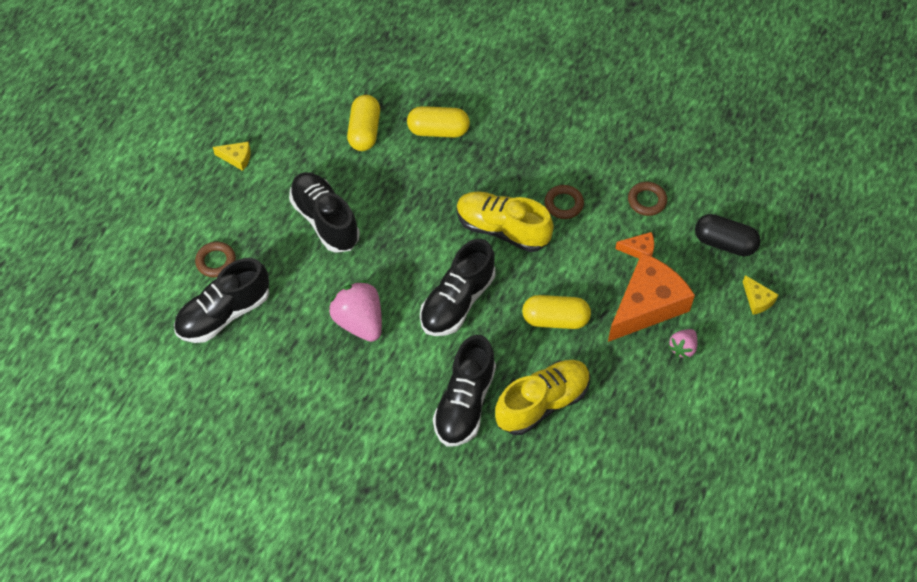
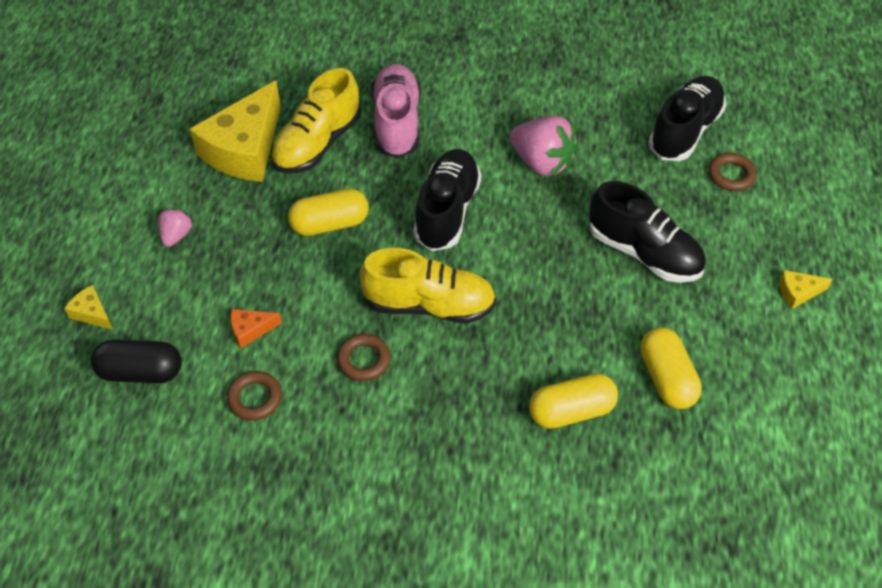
camera: 160 degrees right, 5 degrees down
(465, 403) = (397, 123): black shoe -> pink shoe
(608, 418) = (245, 149): none -> yellow cheese
(647, 305) = (227, 269): orange cheese -> none

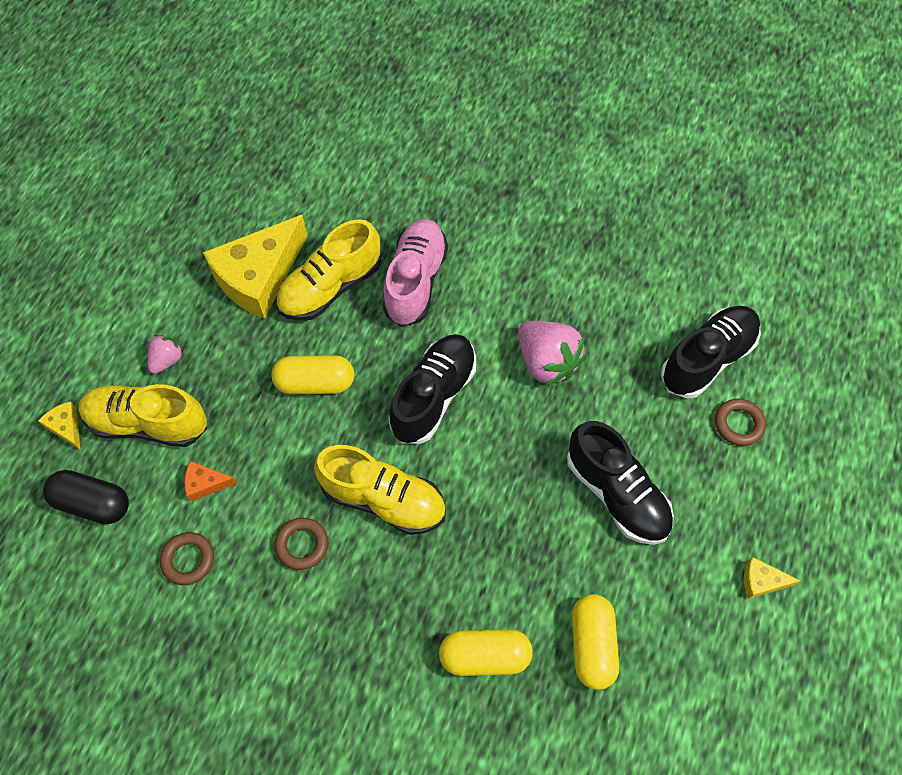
camera: 15 degrees right, 10 degrees up
(175, 292) = (148, 423): none -> yellow shoe

